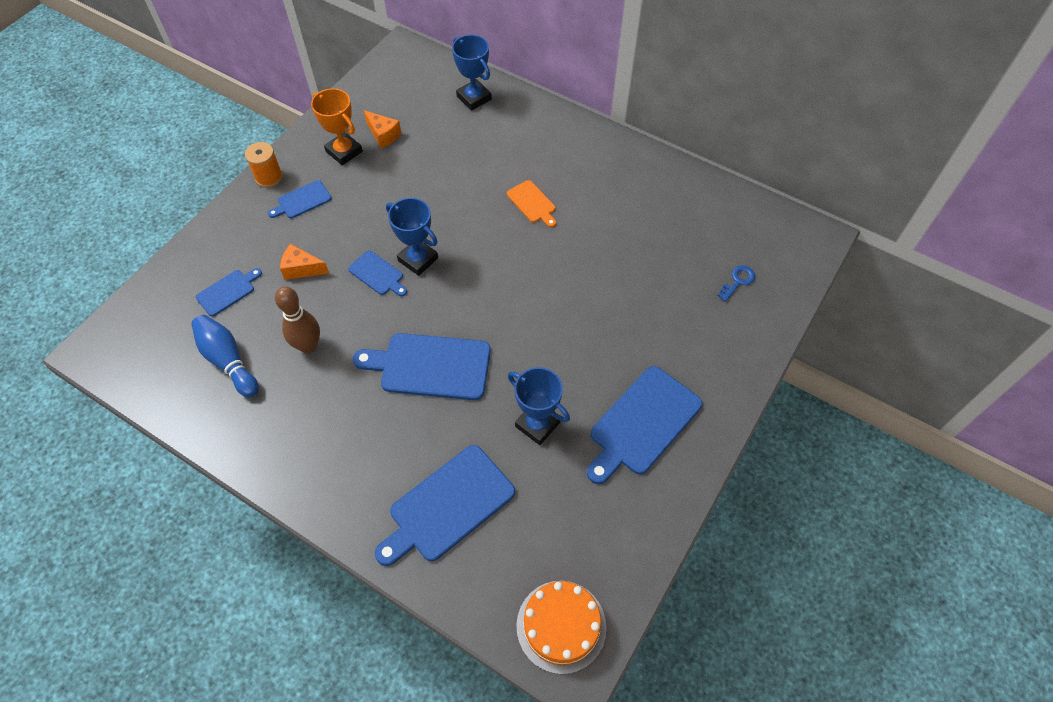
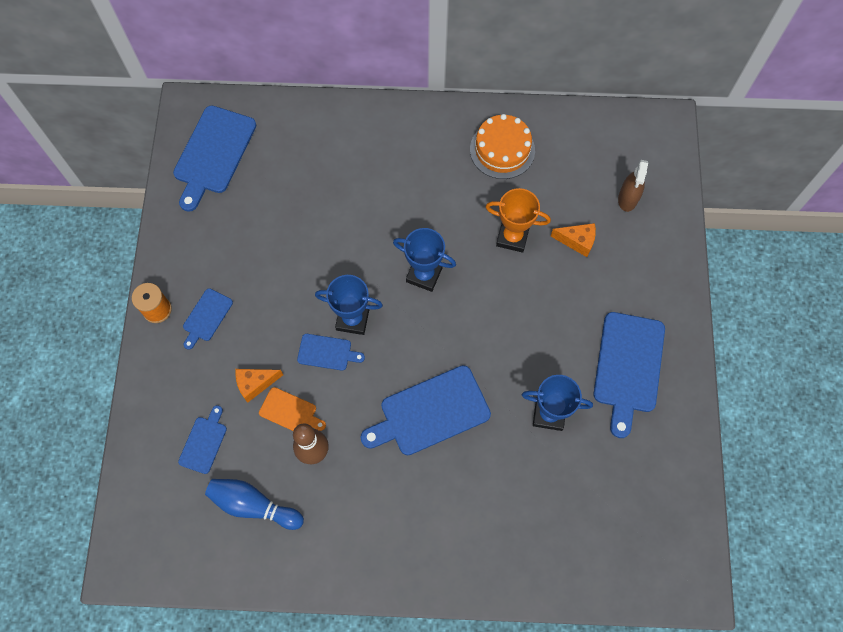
camera: 30 degrees left, 10 degrees up
(344, 151) = (209, 246): orange trophy -> orange trophy (512, 237)
(383, 135) = (234, 210): orange cheese -> orange cheese (577, 241)
(448, 506) = (524, 523): blue cutting board -> blue cutting board (213, 154)
(474, 98) = (292, 128): blue trophy -> blue trophy (424, 275)
(532, 203) = (416, 211): orange cutting board -> orange cutting board (290, 412)
(561, 626) = (667, 564): orange cake -> orange cake (502, 150)
(738, 281) = (628, 198): blue key -> brown spray bottle

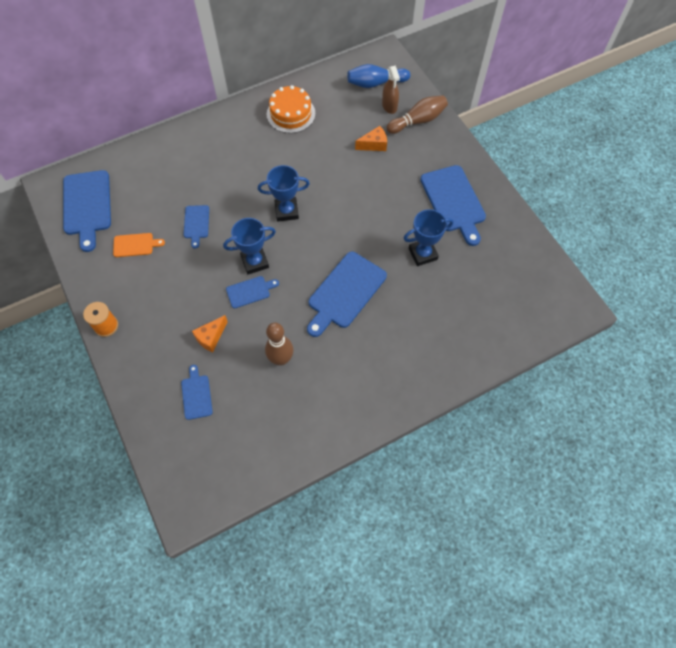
camera: 30 degrees left, 5 degrees down
(206, 317) = (147, 312): blue cutting board -> blue cutting board (196, 224)
(253, 505) = (259, 416): blue bowling pin -> blue bowling pin (375, 83)
(290, 412) = (247, 342): orange cutting board -> orange cutting board (135, 245)
(512, 237) = (331, 161): orange trophy -> none
(650, 236) = (418, 121): none -> brown bowling pin

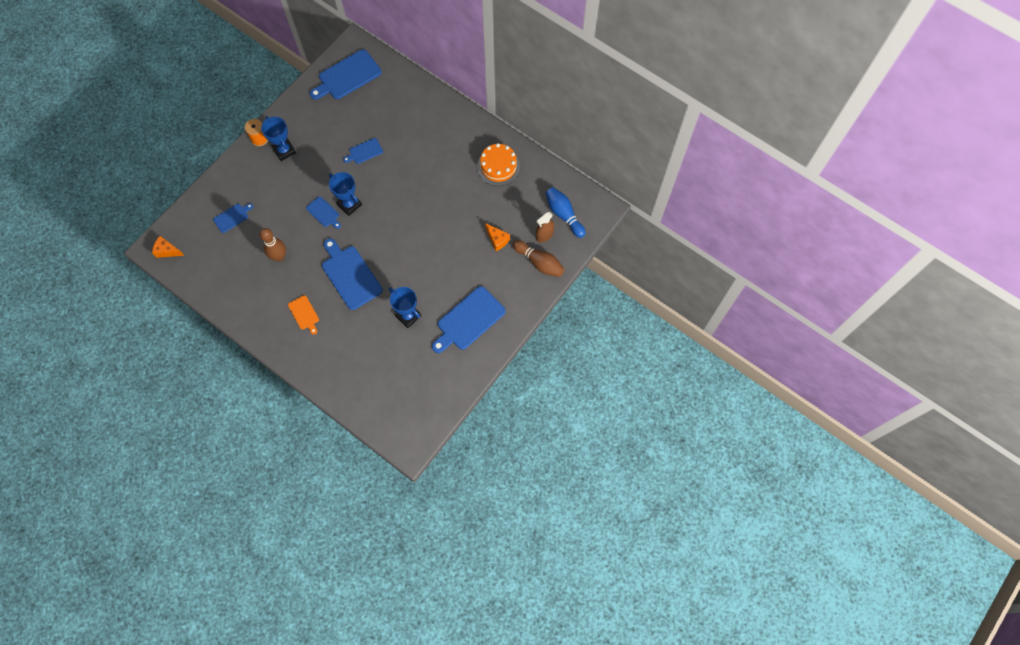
camera: 65 degrees right, 5 degrees up
(135, 245) = (329, 123): orange cutting board -> orange cutting board (304, 314)
(211, 337) = (277, 205): orange cheese -> orange cheese (167, 251)
(286, 211) = (403, 205): blue trophy -> blue trophy (284, 150)
(345, 292) = (350, 275): blue cutting board -> blue cutting board turned 45 degrees clockwise

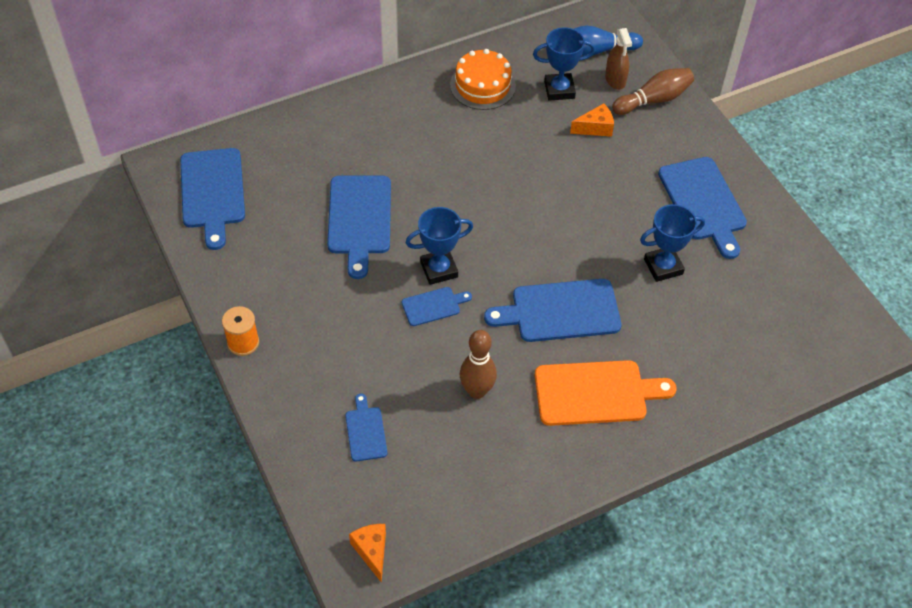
camera: 65 degrees left, 15 degrees down
(167, 251) = (372, 551): orange cheese -> orange cheese turned 120 degrees clockwise
(284, 150) = (288, 317): blue trophy -> blue trophy (559, 90)
(304, 314) = (596, 393): orange cutting board -> orange cutting board, size x1.92
(364, 152) = (359, 219): blue cutting board -> blue cutting board, size x1.92

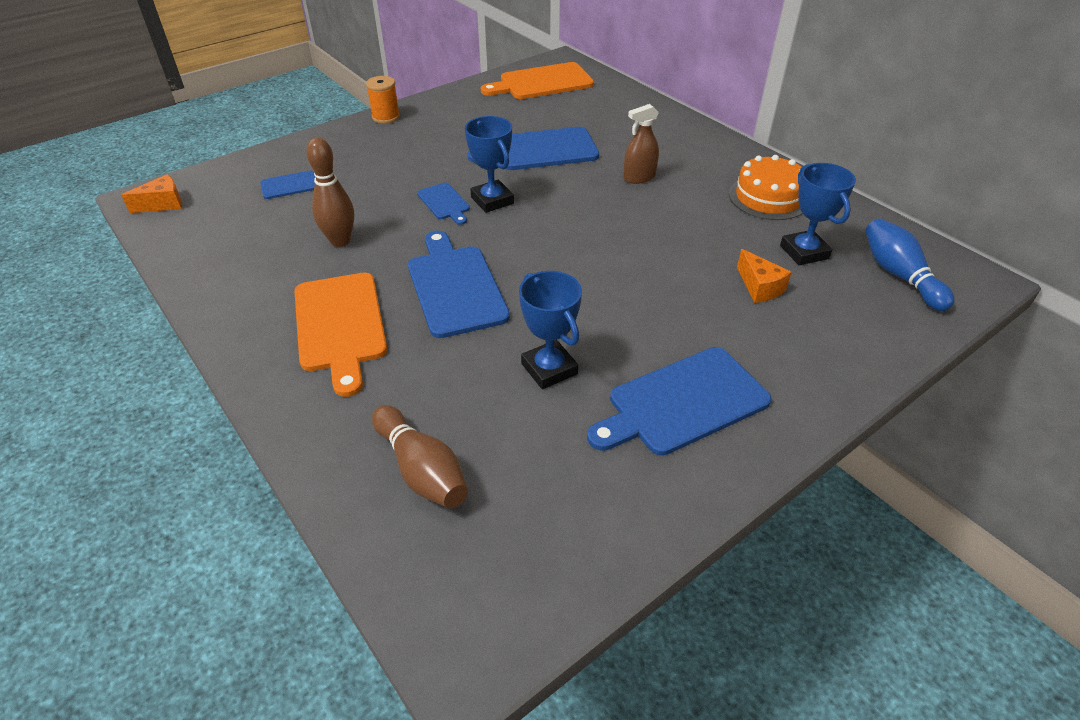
camera: 80 degrees right, 10 degrees down
(213, 192) = (542, 82): blue cutting board -> orange cutting board
(615, 80) = (859, 297): brown spray bottle -> brown spray bottle (639, 177)
(653, 100) = (849, 336): brown bowling pin -> brown bowling pin (422, 470)

